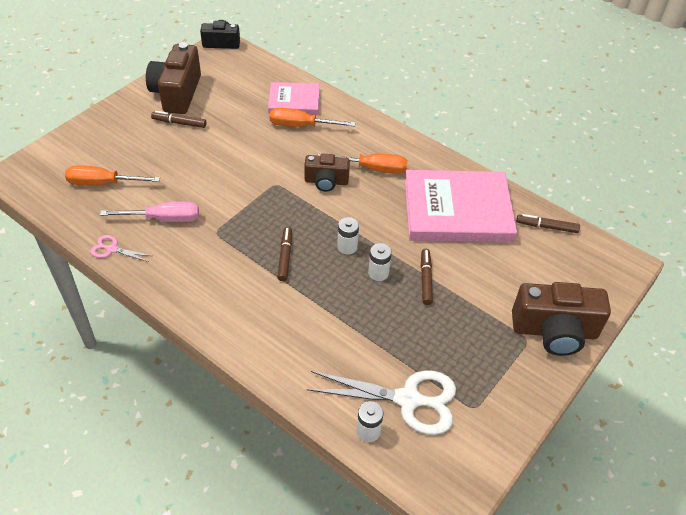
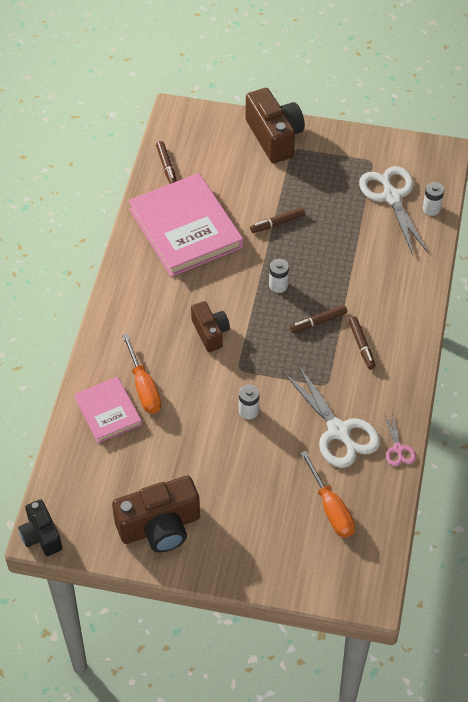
camera: 115 degrees left, 5 degrees up
(164, 219) = (338, 431): pink screwdriver -> white scissors
(179, 123) = (206, 495): brown marker -> brown marker (361, 345)
(373, 169) = (170, 305): orange screwdriver -> none
(378, 273) = (291, 254): white battery -> white battery (248, 411)

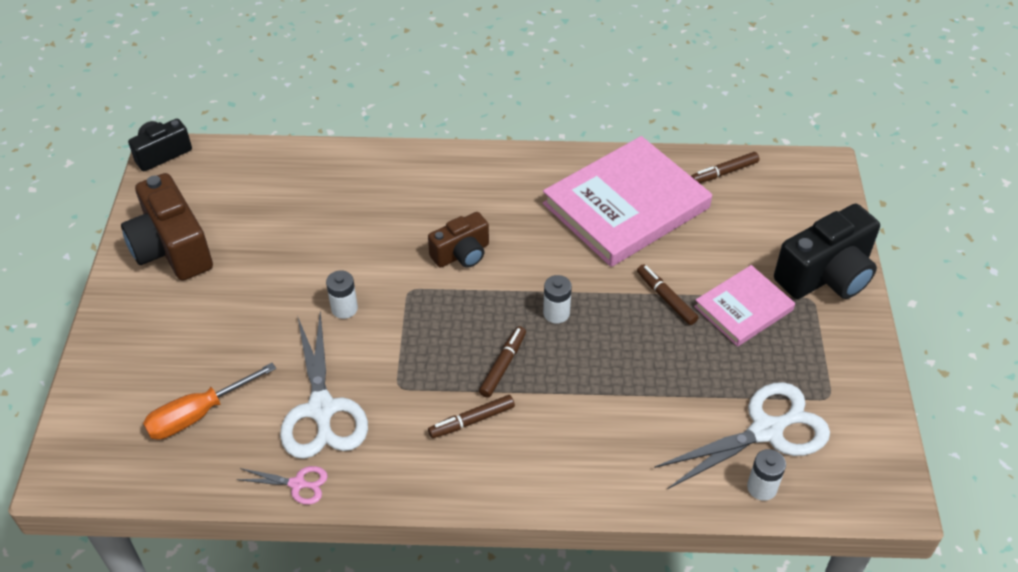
camera: 80 degrees right, 5 degrees down
(108, 411) = (329, 179): pink book -> pink book (743, 308)
(144, 387) = (367, 205): orange screwdriver -> none
(274, 137) = (826, 275): brown camera -> black camera
(318, 322) = (503, 365): brown marker -> brown marker turned 60 degrees clockwise
(338, 431) = (321, 409): white scissors -> white scissors turned 60 degrees counterclockwise
(398, 449) = (297, 484): pink scissors -> pink scissors turned 150 degrees counterclockwise

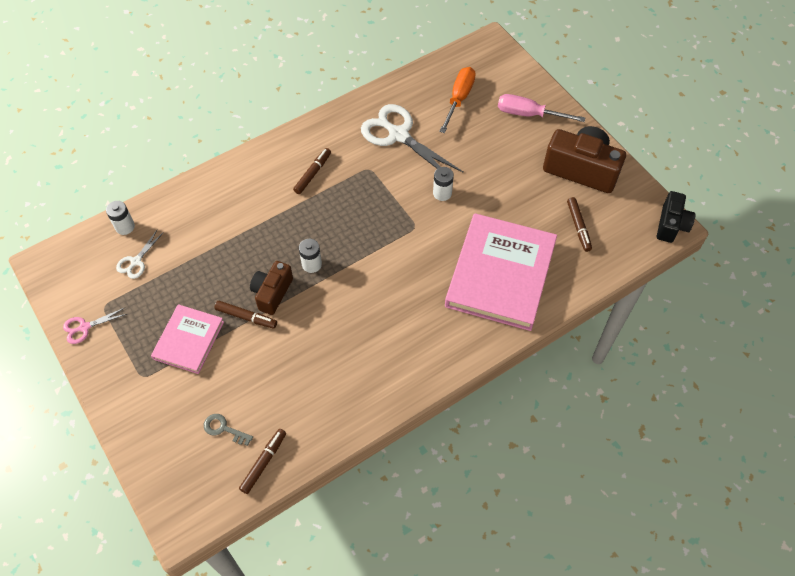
camera: 145 degrees right, 10 degrees up
(145, 342) = (528, 114): none -> pink screwdriver
(297, 484) = (376, 97): pink scissors -> pink scissors (84, 327)
(462, 254) = (405, 270): brown camera -> brown camera (272, 293)
(503, 365) = (319, 213): brown marker -> brown marker (578, 227)
(626, 206) = (321, 379): pink book -> pink book (500, 274)
(747, 214) = (224, 429): none -> grey key
(766, 431) = (136, 261): white scissors -> white scissors, size x0.48
(826, 275) = (139, 405): black camera -> none

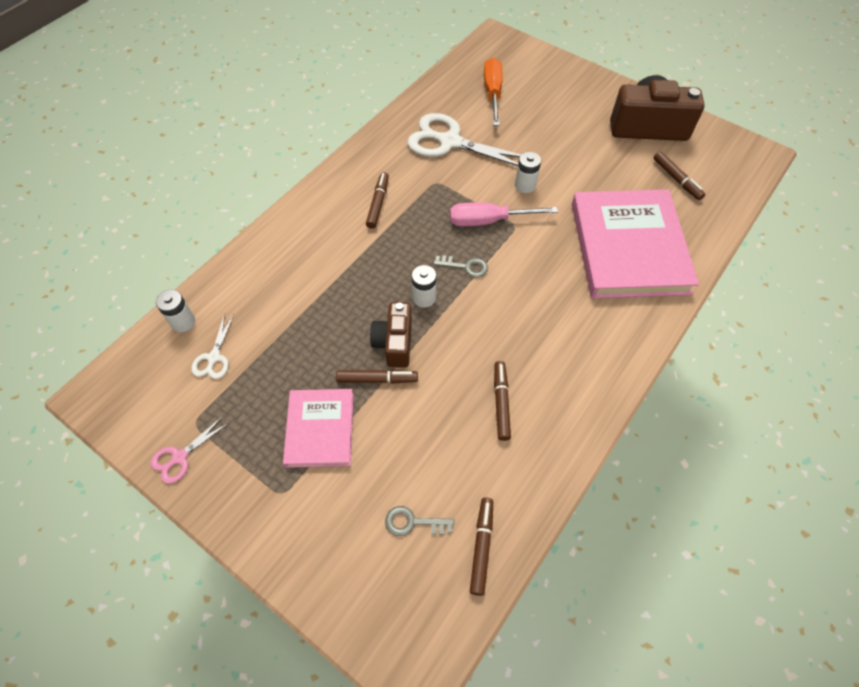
camera: 20 degrees left, 0 degrees up
(330, 365) = (501, 402): none -> brown marker
(357, 249) = (465, 266): none -> grey key
(528, 114) = (568, 90): pink screwdriver -> pink screwdriver (488, 221)
(671, 225) = (760, 153): black camera -> none

